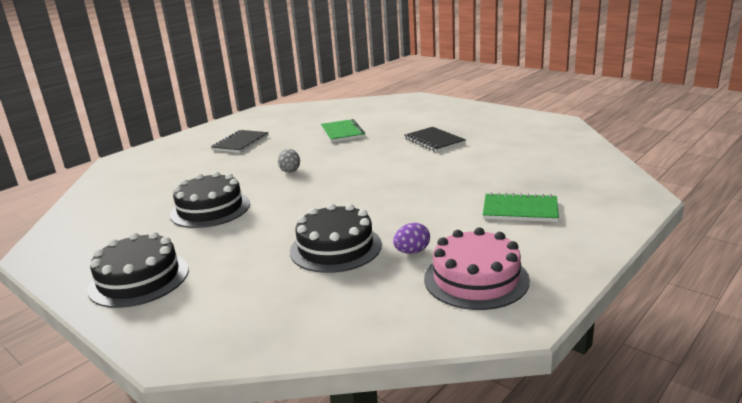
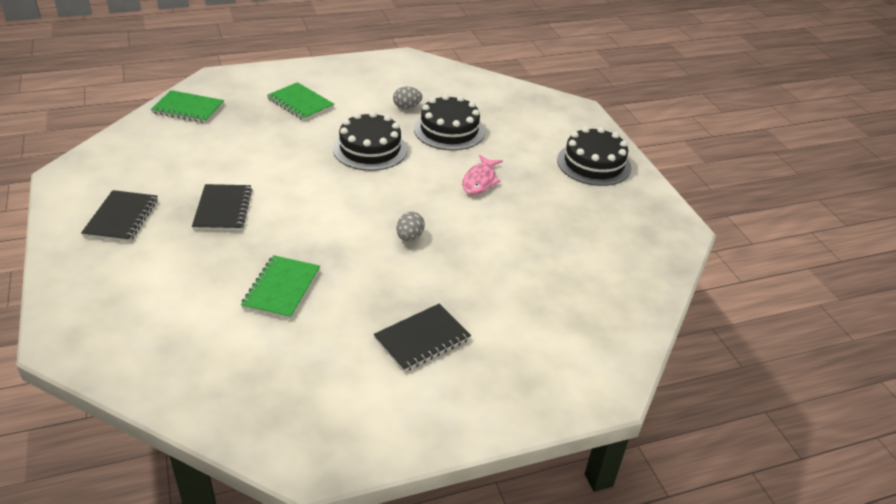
camera: 155 degrees left, 15 degrees up
(210, 209) = (518, 214): black cake -> black cake (370, 149)
(263, 218) = (480, 181): none -> pink fish
(412, 251) = (407, 107): purple egg -> grey egg
(476, 279) = (395, 79): pink cake -> none
(481, 121) = (121, 218): none -> black notebook
(593, 169) = (188, 109): none -> green notebook

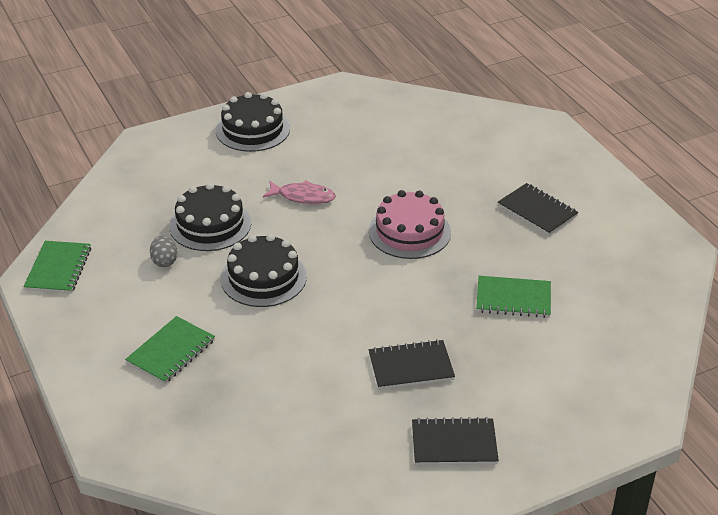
camera: 95 degrees left, 0 degrees up
(188, 109) = (205, 456): green notebook -> green notebook (58, 269)
(409, 237) = (409, 232): grey egg -> pink cake

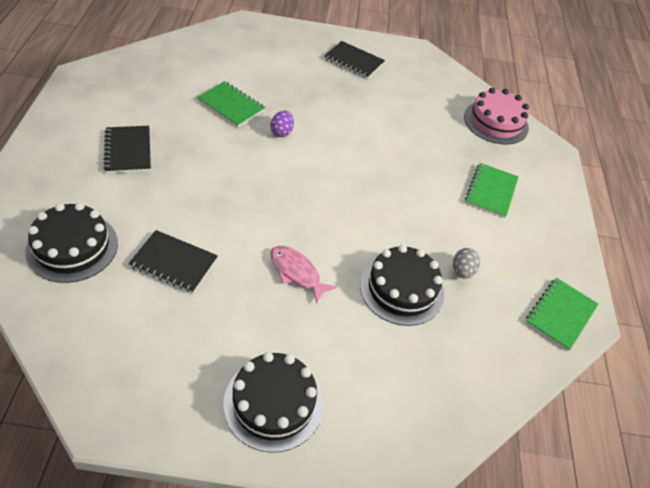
camera: 155 degrees left, 10 degrees up
(171, 352) = (491, 191): green notebook -> green notebook turned 45 degrees counterclockwise
(263, 277) = (389, 212): black cake -> black cake (72, 247)
(409, 232) = (243, 188): pink cake -> pink cake (496, 122)
(411, 367) = (339, 104): black notebook -> black notebook (174, 263)
(434, 299) = (281, 132): none -> purple egg

